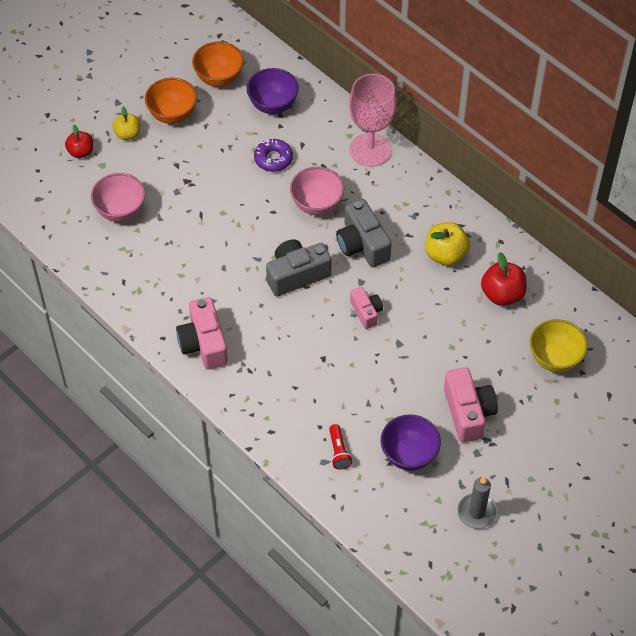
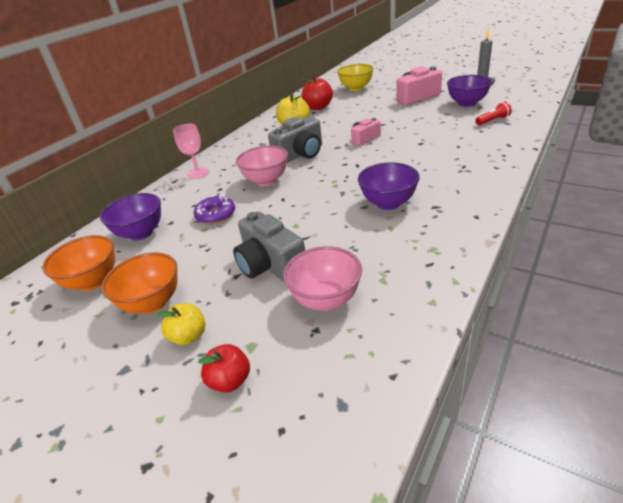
camera: 100 degrees left, 20 degrees down
(204, 343) = (459, 193): pink camera -> none
(218, 286) = (388, 203): none -> purple bowl
(296, 275) = (348, 171): grey camera -> grey camera (270, 265)
(370, 150) = (198, 173): pink goblet -> pink goblet, size x0.57

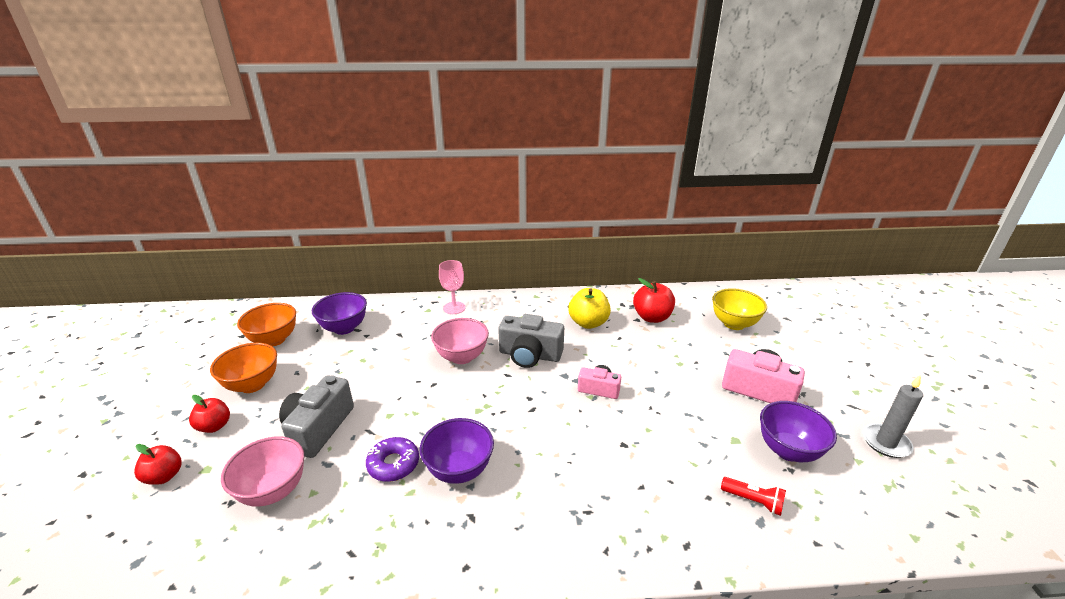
camera: 50 degrees right, 5 degrees down
(189, 336) = (214, 426): yellow apple -> red apple
(216, 215) = (387, 355): purple donut -> purple donut (393, 464)

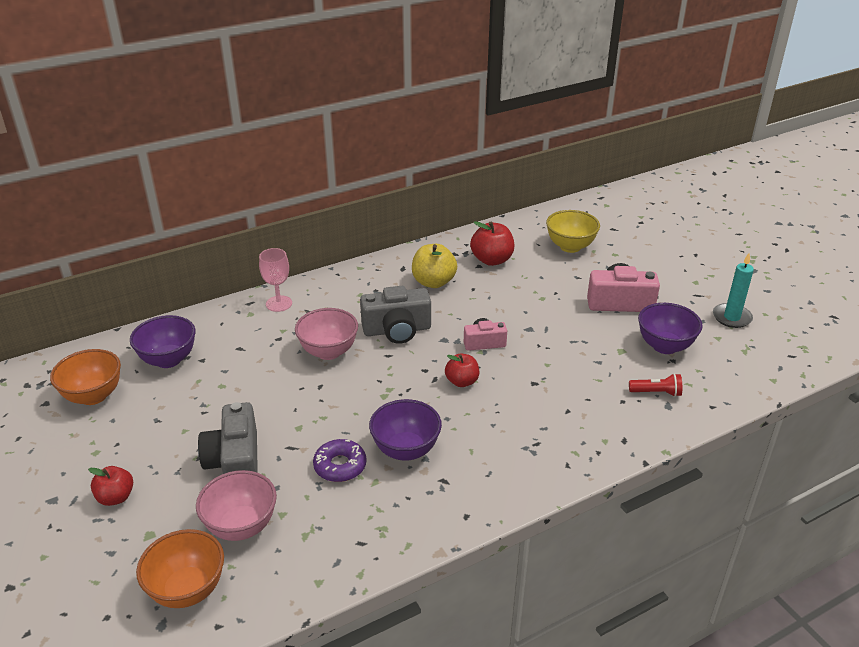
camera: 25 degrees left, 5 degrees up
(164, 476) = (109, 556): red apple -> red apple (462, 381)
(252, 385) = (117, 447): orange bowl -> orange bowl (188, 590)
(885, 442) = (731, 317): grey candle -> turquoise candle

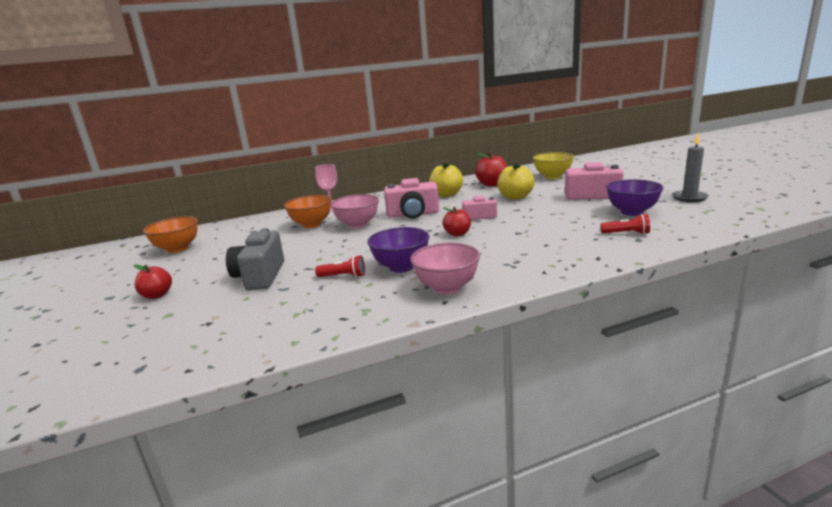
camera: 10 degrees right, 15 degrees down
(168, 360) = (240, 232): purple bowl -> none
(188, 590) = (177, 346): orange bowl -> orange bowl (312, 225)
(241, 526) = (245, 309): pink bowl -> pink bowl (447, 288)
(340, 466) = (343, 276): purple donut -> red flashlight
(397, 330) = (413, 214): grey camera -> pink camera
(525, 297) = (515, 197): none -> yellow apple
(731, 317) = (689, 198): turquoise candle -> grey candle

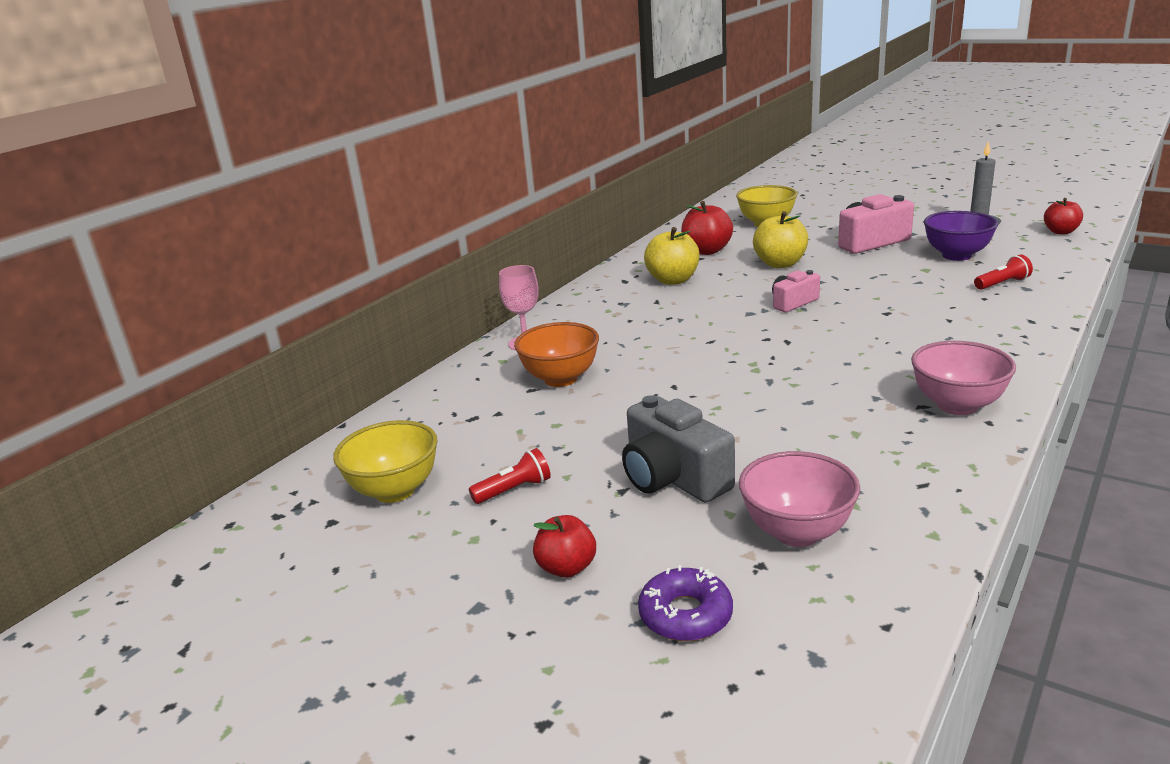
camera: 35 degrees left, 5 degrees up
(146, 329) = (685, 615): none -> purple donut
(178, 249) = (395, 491): orange bowl -> yellow bowl
(343, 276) = (798, 435): red flashlight -> red flashlight (514, 490)
(358, 225) = (641, 359): pink bowl -> pink bowl (797, 532)
(401, 267) = (846, 399): purple bowl -> none
(413, 214) = (690, 321): pink camera -> none
(457, 234) = (817, 334): red apple -> red apple (1060, 232)

